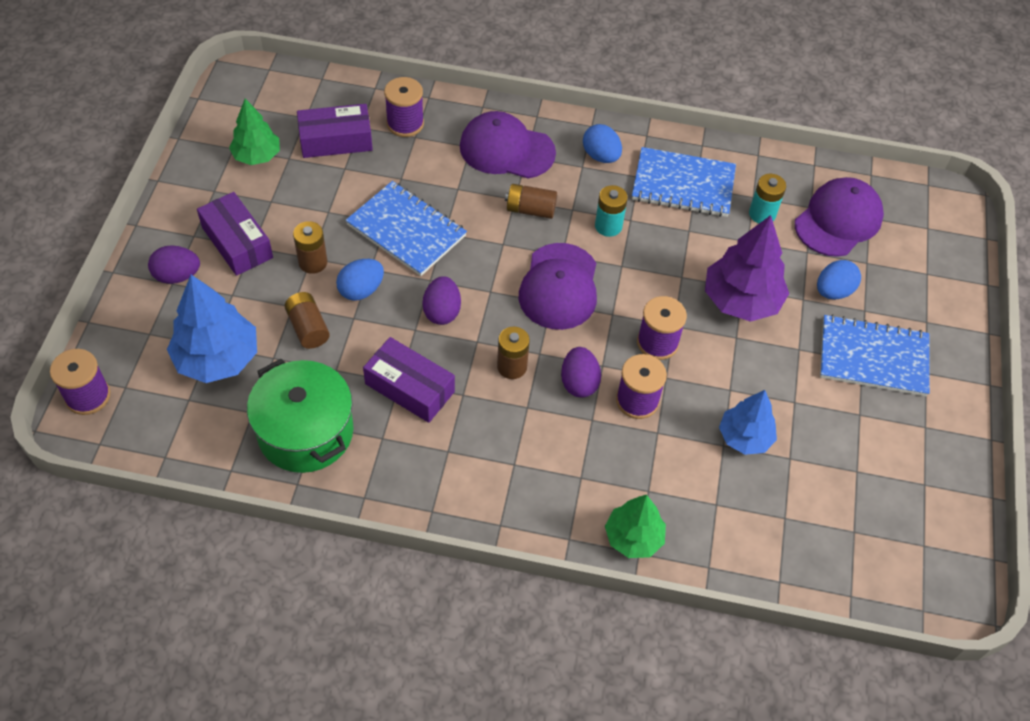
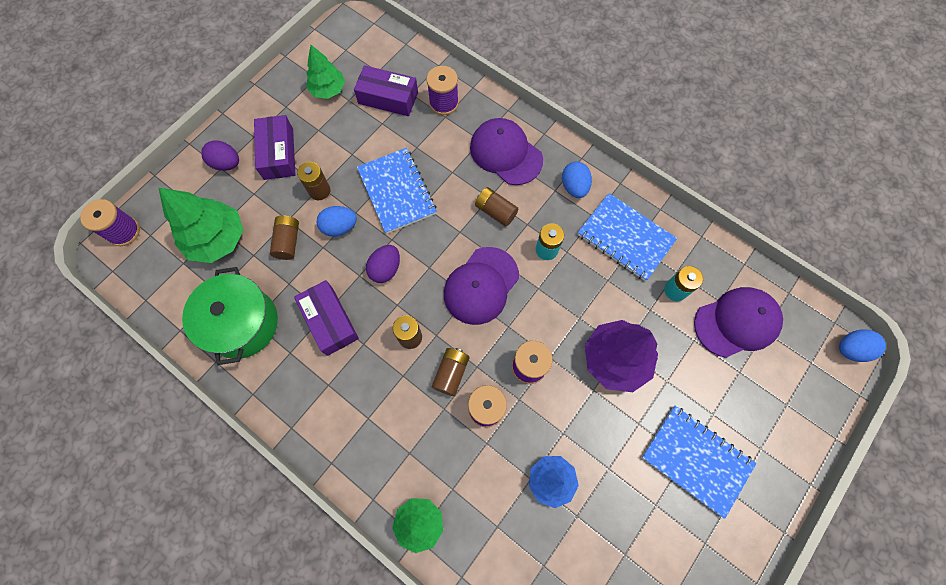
camera: 30 degrees right, 15 degrees up
(217, 358) = (218, 239): blue tree -> green tree
(579, 383) = (451, 373): purple egg -> brown battery
(833, 291) = (696, 385): blue egg -> blue egg (850, 349)

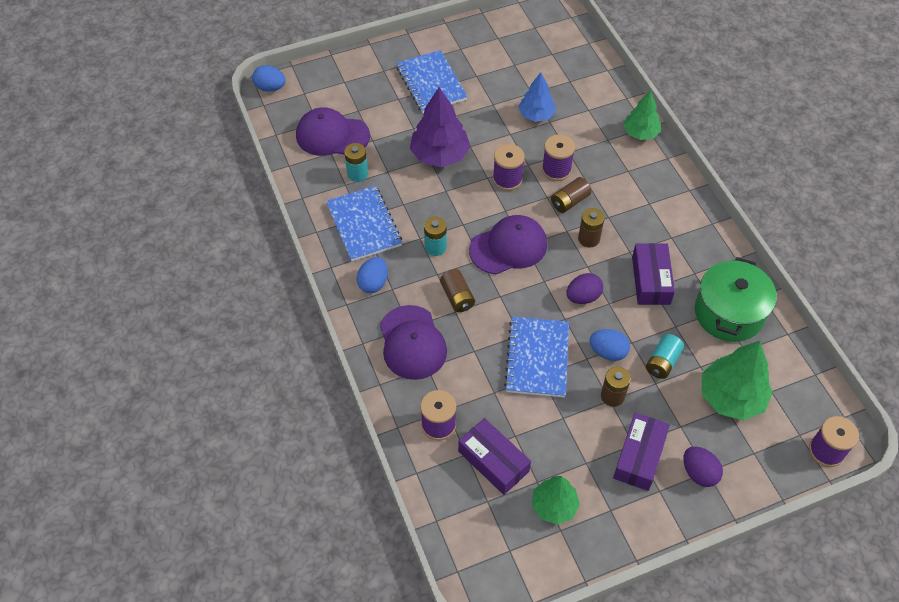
camera: 150 degrees left, 15 degrees down
(288, 242) = (662, 362): brown battery -> turquoise battery

